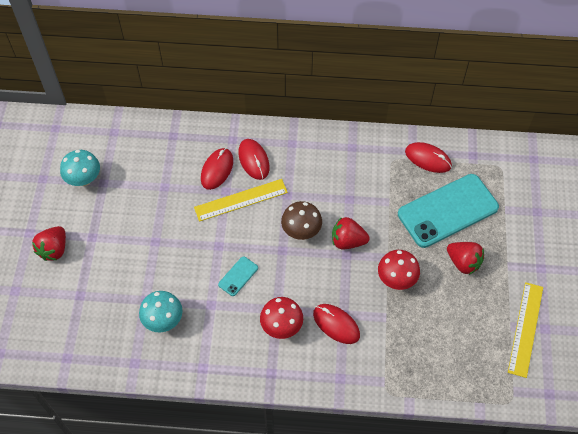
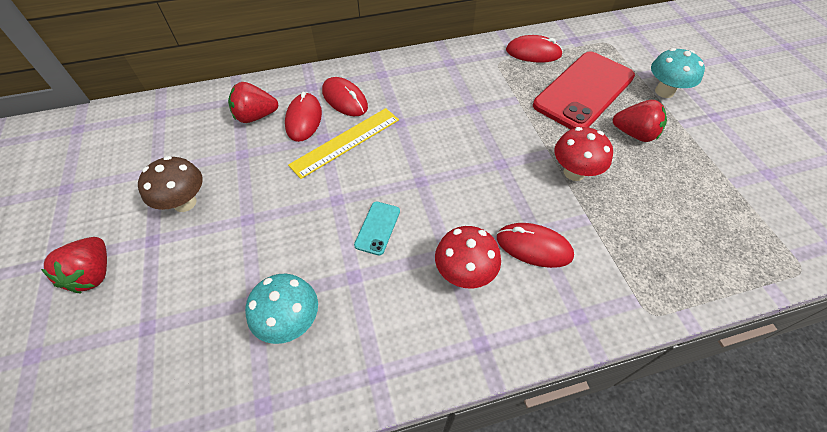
camera: 20 degrees left, 5 degrees down
(84, 179) = (127, 174): turquoise mushroom -> turquoise mushroom (664, 91)
(301, 231) = (434, 154): brown mushroom -> brown mushroom (185, 203)
(347, 241) = (494, 149): red strawberry -> red strawberry (256, 116)
(448, 211) = (584, 91): turquoise phone -> red phone
(525, 329) = (749, 180): yellow ruler -> none

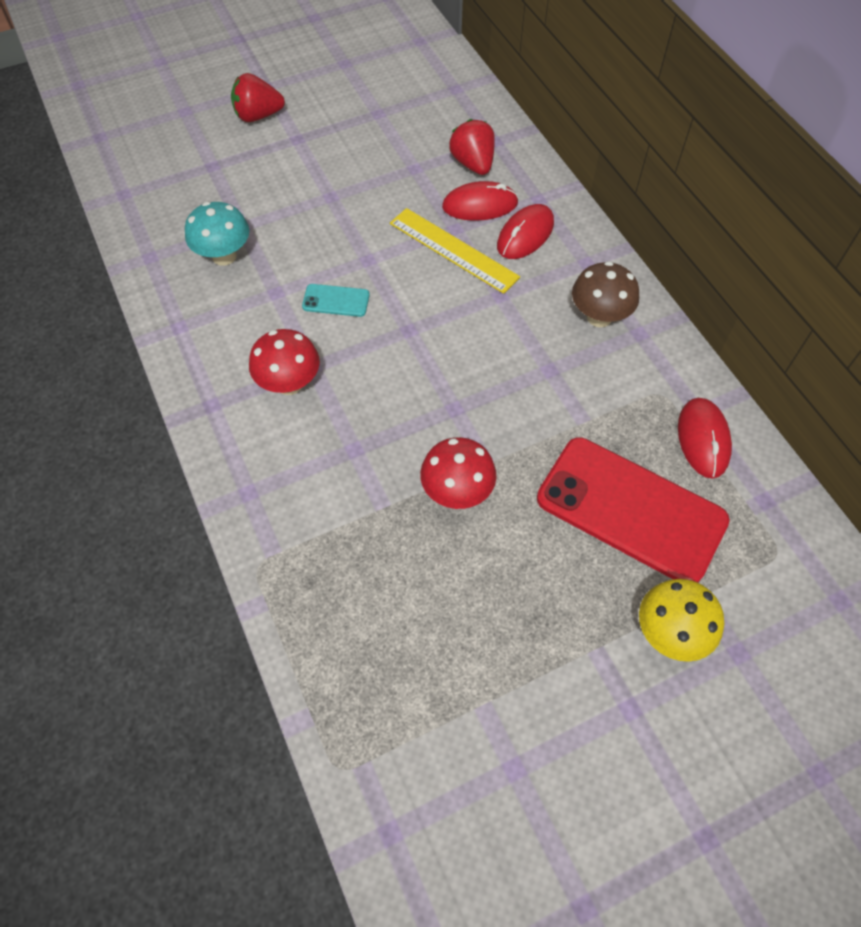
camera: 80 degrees right, 5 degrees up
(185, 203) = (342, 146): brown mushroom -> brown mushroom (599, 317)
(534, 247) = (331, 447): red mouse -> none
(634, 134) = (552, 575): red strawberry -> none
(664, 91) = (670, 633): turquoise mushroom -> yellow mushroom

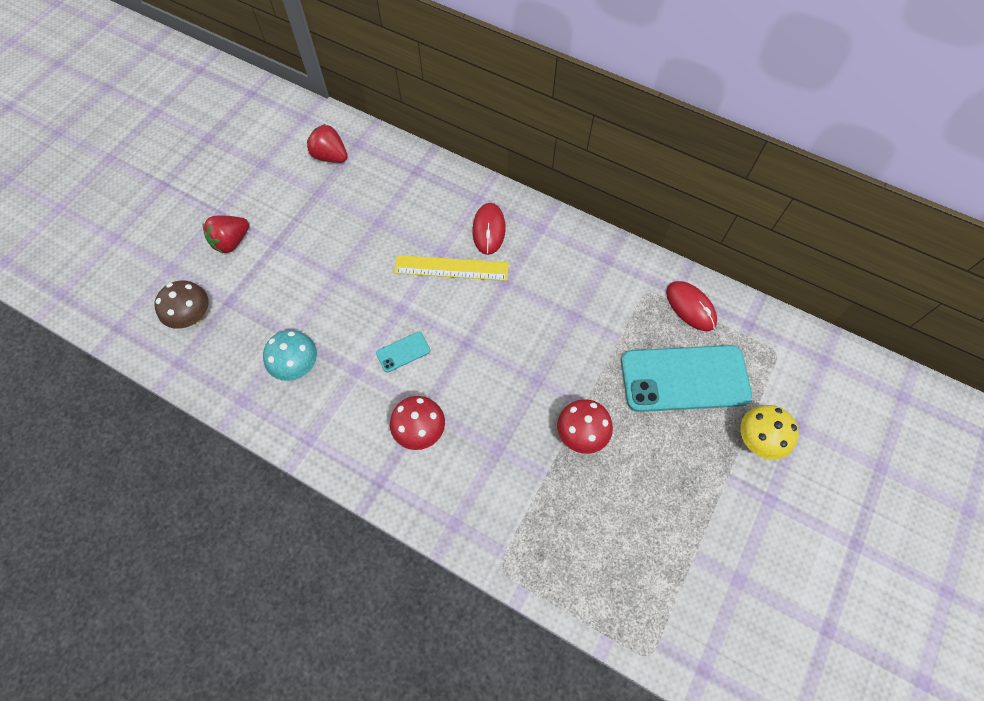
camera: 35 degrees left, 5 degrees up
(473, 164) = (415, 196): red strawberry -> red strawberry (330, 156)
(480, 205) = (443, 225): red mouse -> none
(599, 317) = (576, 262): brown mushroom -> brown mushroom (193, 317)
(630, 510) = (684, 379): red phone -> turquoise phone

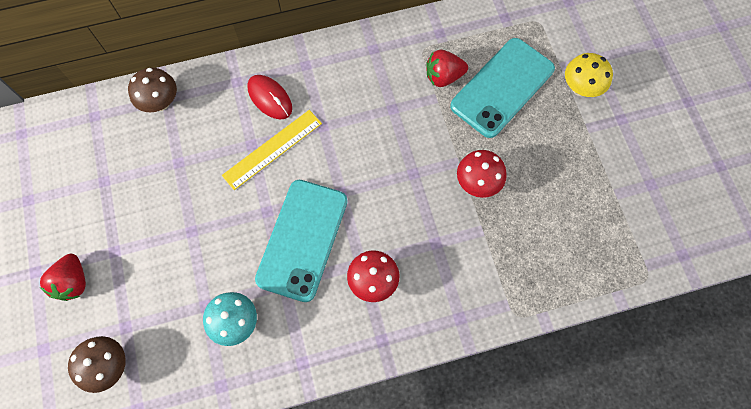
camera: 45 degrees left, 5 degrees up
(330, 156) = (81, 145): red strawberry -> red strawberry (443, 77)
(403, 352) = (302, 239): turquoise phone -> turquoise phone, size x2.39
(410, 170) = (160, 102): none -> brown mushroom
(690, 307) = (459, 36): red mouse -> none

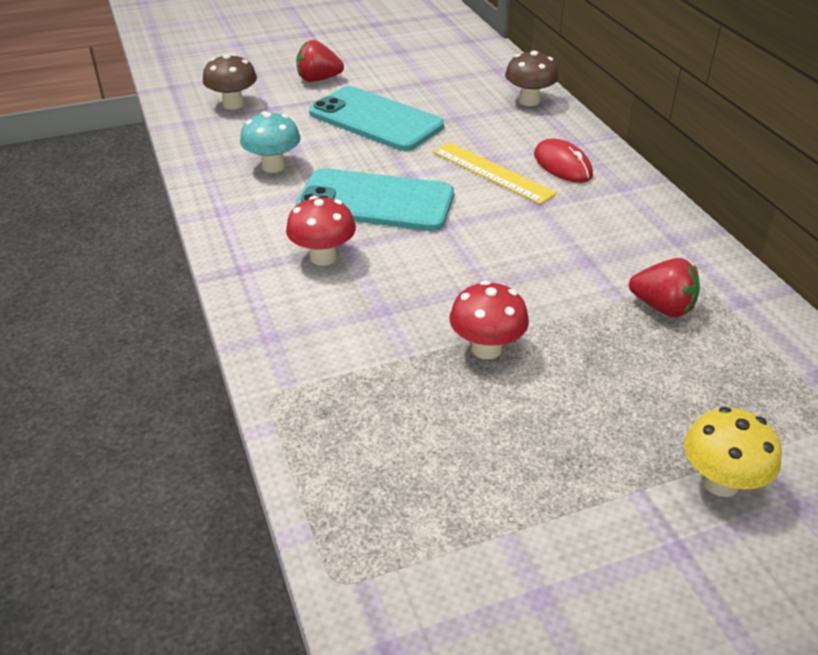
camera: 85 degrees right, 30 degrees down
(270, 98) = (562, 165): red mouse -> red mouse turned 75 degrees counterclockwise
(443, 77) = (662, 307): red strawberry -> red strawberry turned 135 degrees clockwise
(502, 87) = (672, 374): turquoise phone -> turquoise phone (375, 120)

